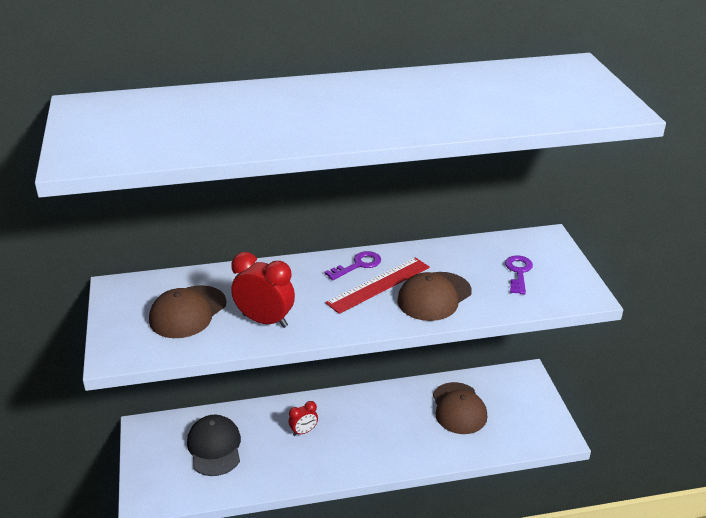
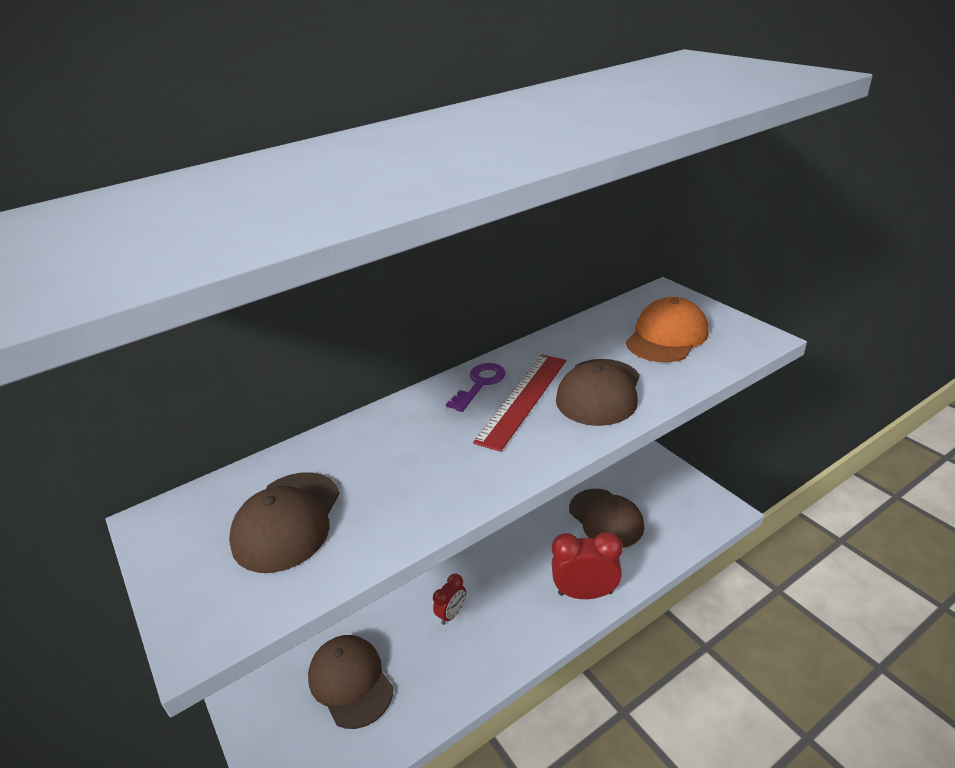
camera: 20 degrees left, 0 degrees up
(214, 447) = (350, 682): black cap -> brown cap
(265, 321) = (408, 495): red clock -> red clock (585, 593)
(518, 272) = (667, 336): purple key -> orange cap

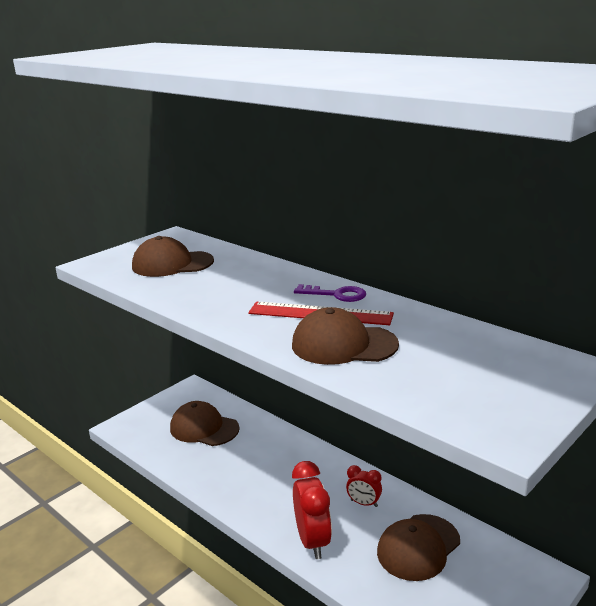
camera: 75 degrees right, 10 degrees down
(350, 682) = (204, 428): brown cap -> brown cap turned 105 degrees counterclockwise
(452, 614) = (270, 462): red clock -> red clock (364, 503)
(667, 336) = (470, 374): orange cap -> none

